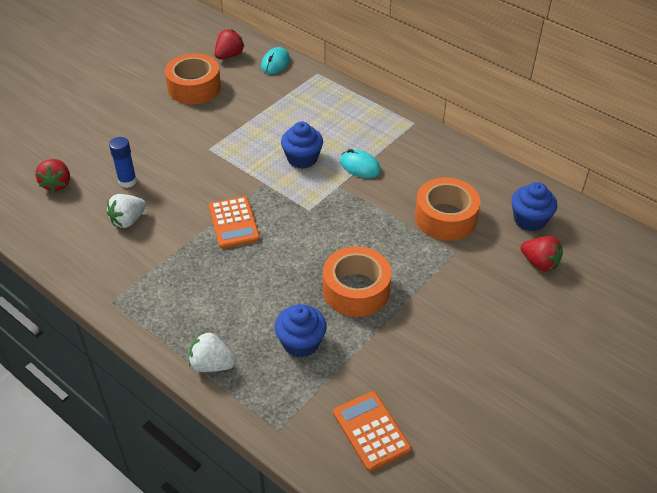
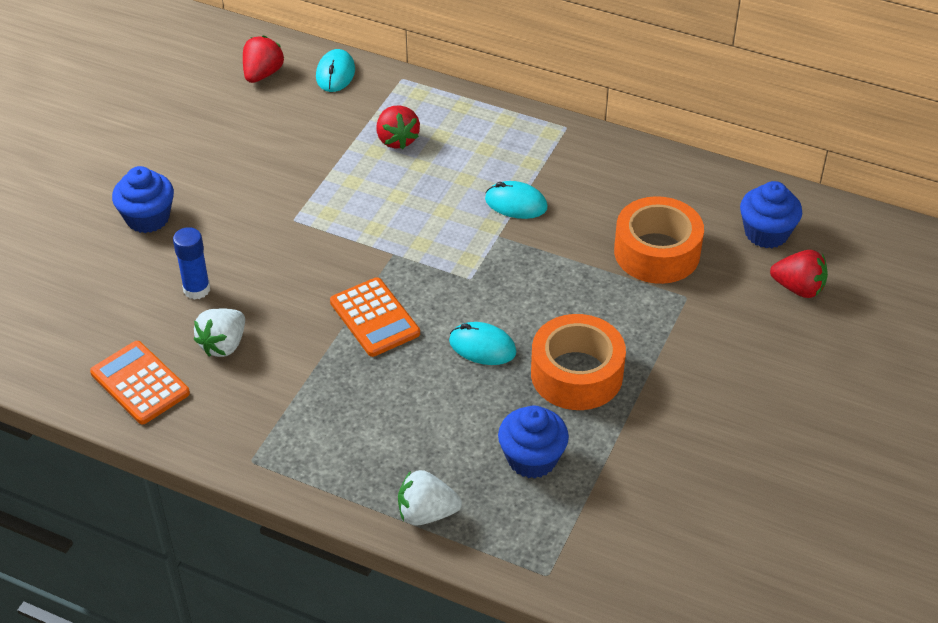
camera: 15 degrees left, 0 degrees up
(57, 184) = (94, 314): red strawberry -> red strawberry (397, 140)
(194, 87) = (232, 132): orange tape -> none
(298, 257) = (482, 346): none -> turquoise mouse
(302, 159) = (432, 208): blue cupcake -> blue cupcake (148, 218)
(371, 431) = (665, 548): orange calculator -> orange calculator (140, 383)

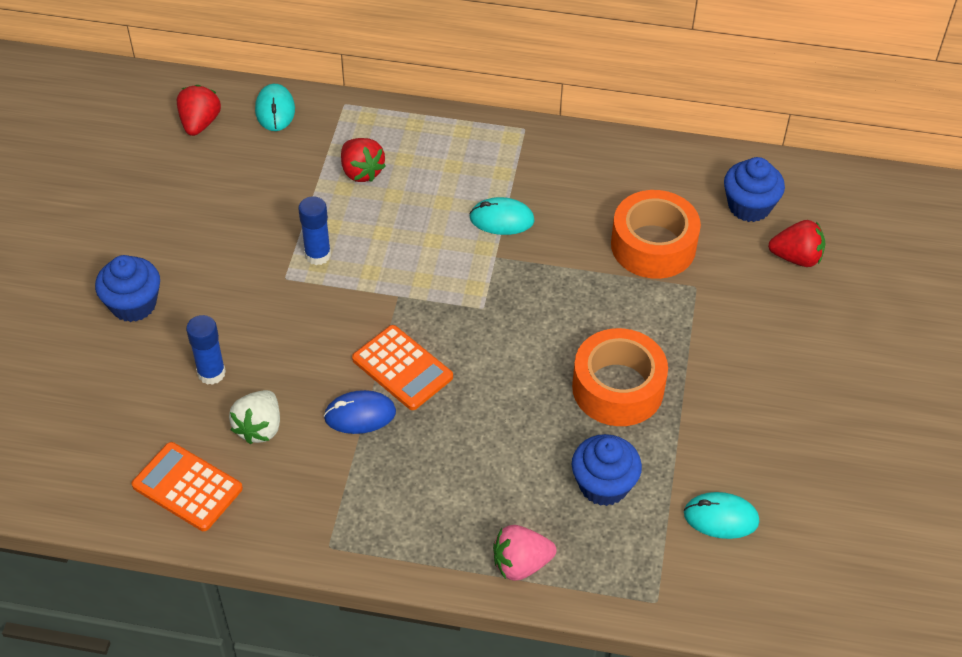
camera: 15 degrees left, 5 degrees up
(320, 351) = (360, 415): none -> blue mouse
(330, 205) = (318, 255): none -> blue glue stick
(426, 513) = (521, 564): white strawberry -> pink strawberry
(482, 346) = (518, 377): turquoise mouse -> turquoise mouse (721, 517)

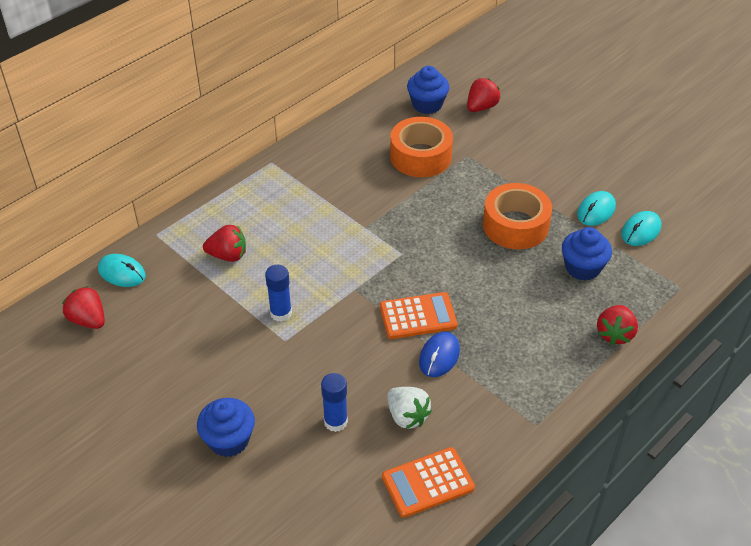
camera: 55 degrees left, 5 degrees down
(501, 219) = (337, 209): turquoise mouse -> turquoise mouse (596, 211)
(521, 564) = (615, 334): pink strawberry -> red strawberry

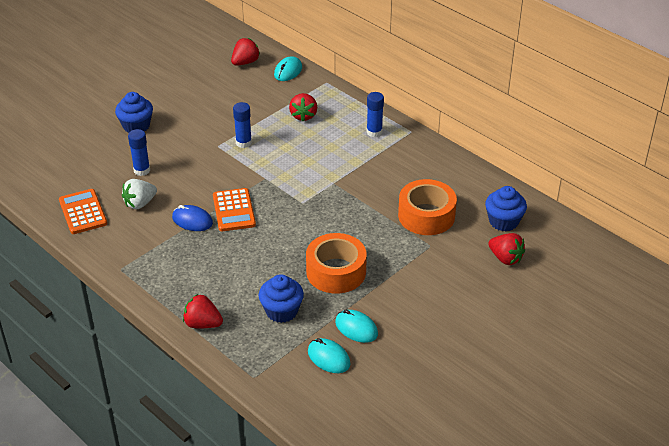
camera: 90 degrees right, 5 degrees down
(270, 192) = (374, 132): none -> blue glue stick

